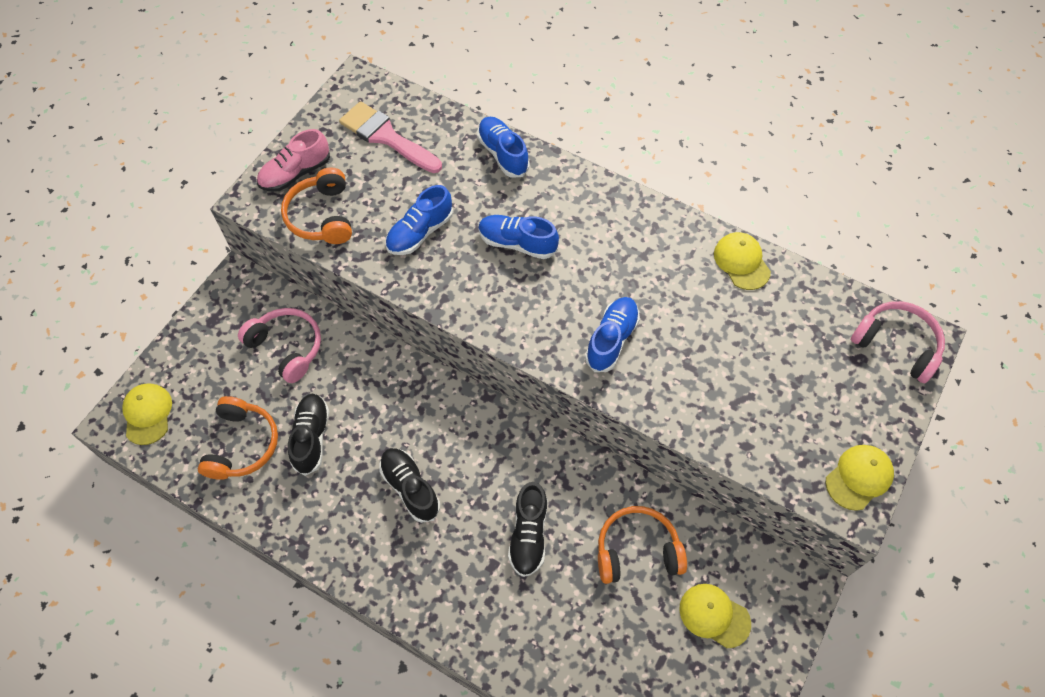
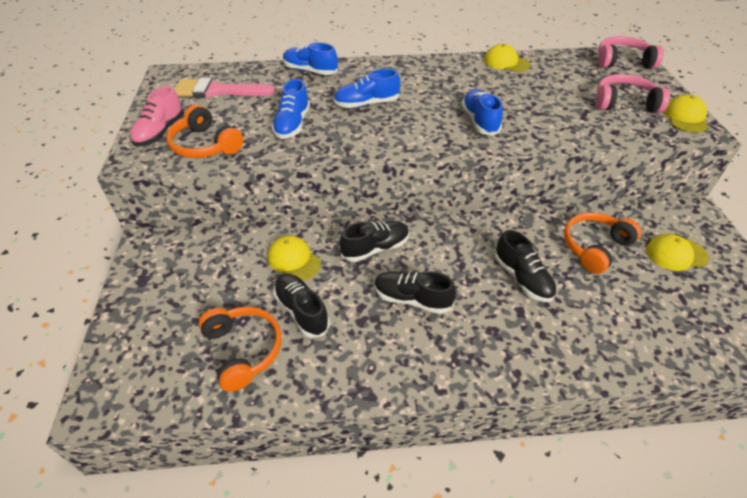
camera: 35 degrees left, 15 degrees down
(147, 414) = (127, 379): yellow cap -> yellow cap (294, 260)
(287, 347) = (227, 265): pink headphones -> pink headphones (624, 103)
(425, 411) = (375, 248): none -> black shoe

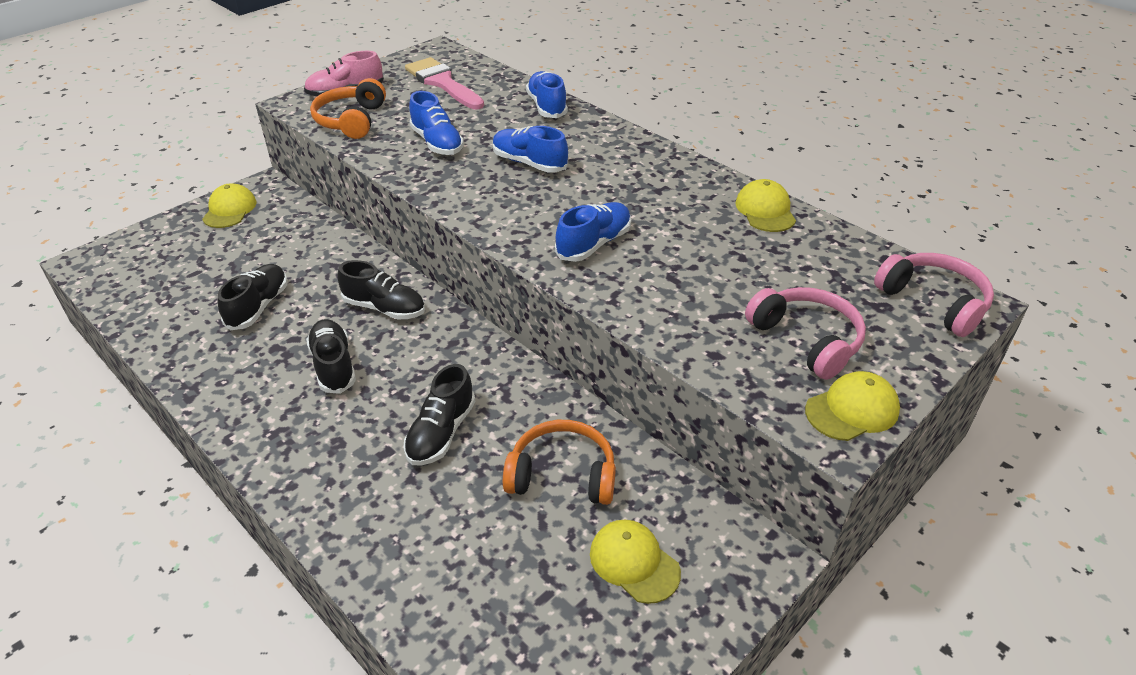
camera: 50 degrees right, 5 degrees down
(243, 350) = (188, 299): orange headphones -> none
(292, 124) = (437, 143): blue shoe -> blue shoe turned 90 degrees counterclockwise
(294, 260) = (319, 269): yellow cap -> yellow cap (229, 210)

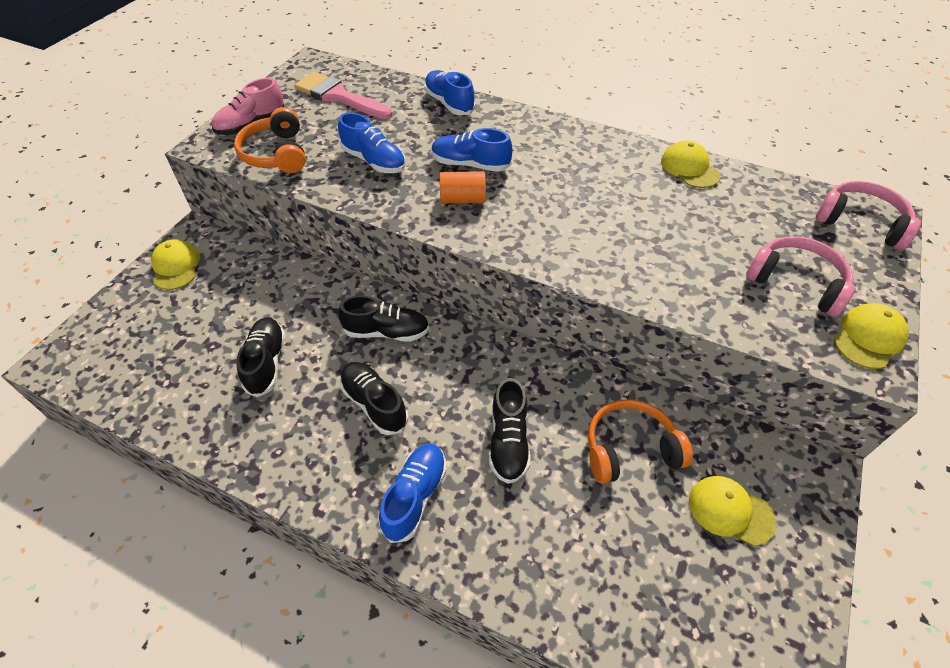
camera: 20 degrees left, 10 degrees up
(499, 191) = (462, 199): none -> orange cylinder
(594, 244) = (576, 234): blue shoe -> blue shoe (415, 496)

